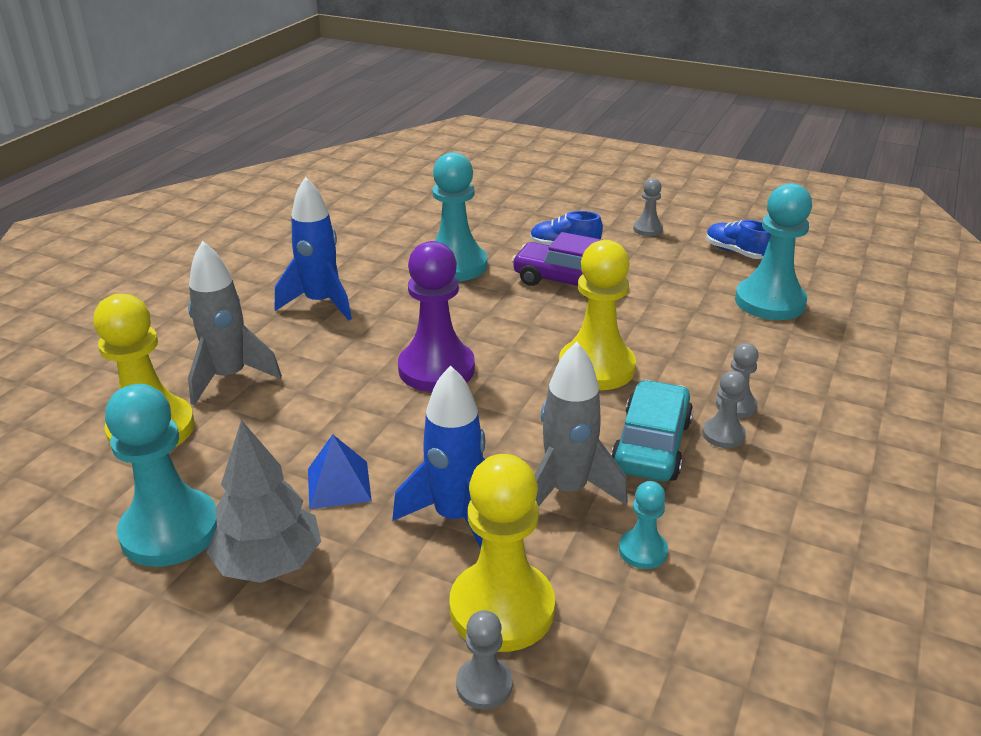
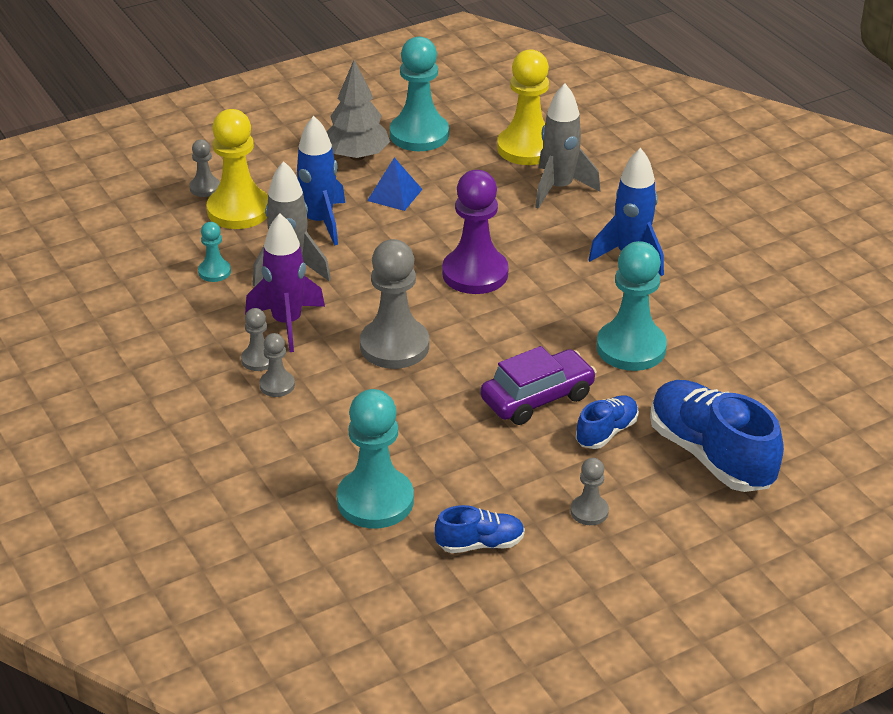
camera: 125 degrees right, 5 degrees up
(535, 210) = (710, 455): none -> blue shoe
(596, 367) = (394, 346): yellow pawn -> grey pawn
(651, 445) = (287, 323): turquoise car -> purple rocket

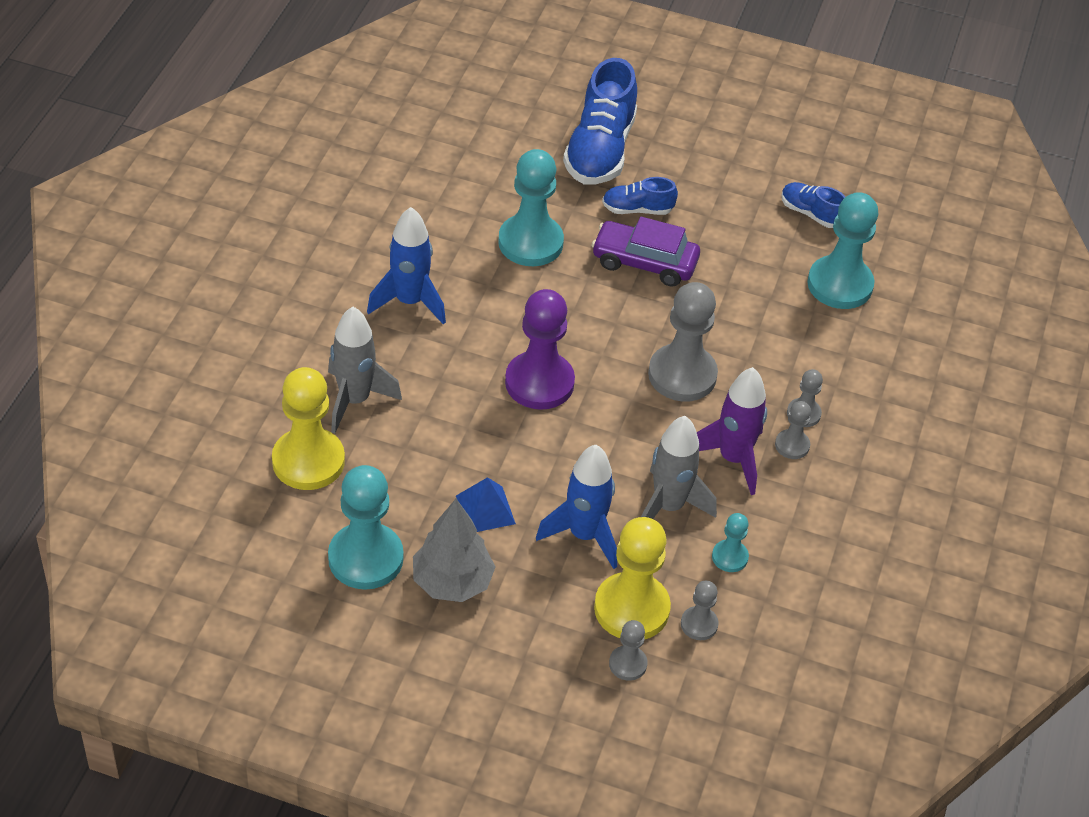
camera: 135 degrees left, 10 degrees up
(589, 511) = (721, 180): grey pawn -> grey pawn (699, 624)

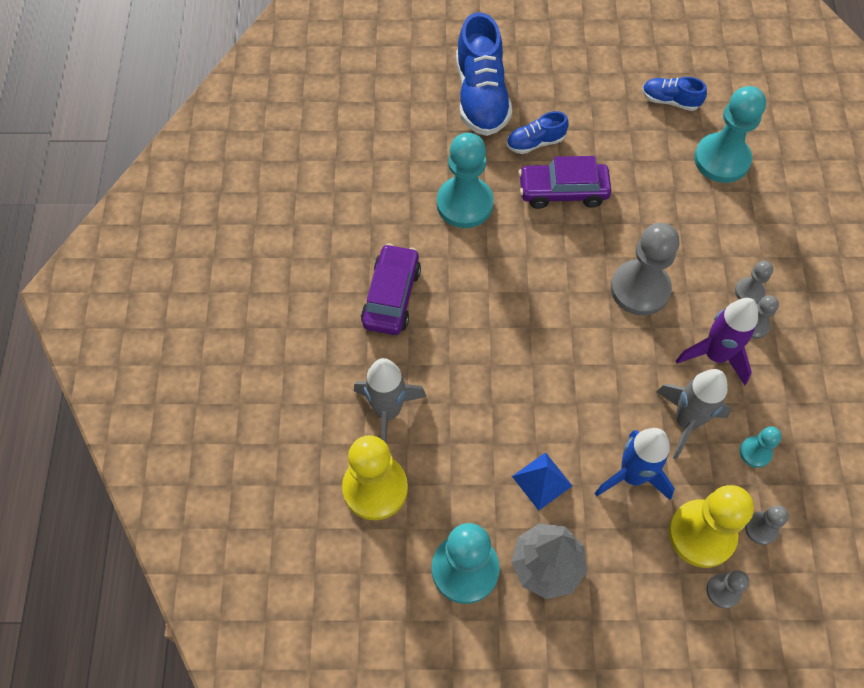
camera: 15 degrees left, 15 degrees up
(409, 302) = (391, 296): blue rocket -> purple car
(539, 383) = (531, 338): purple pawn -> none

